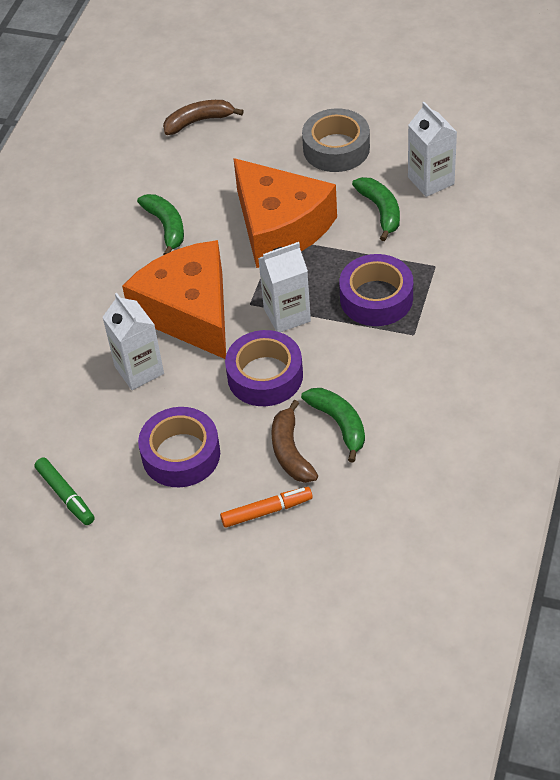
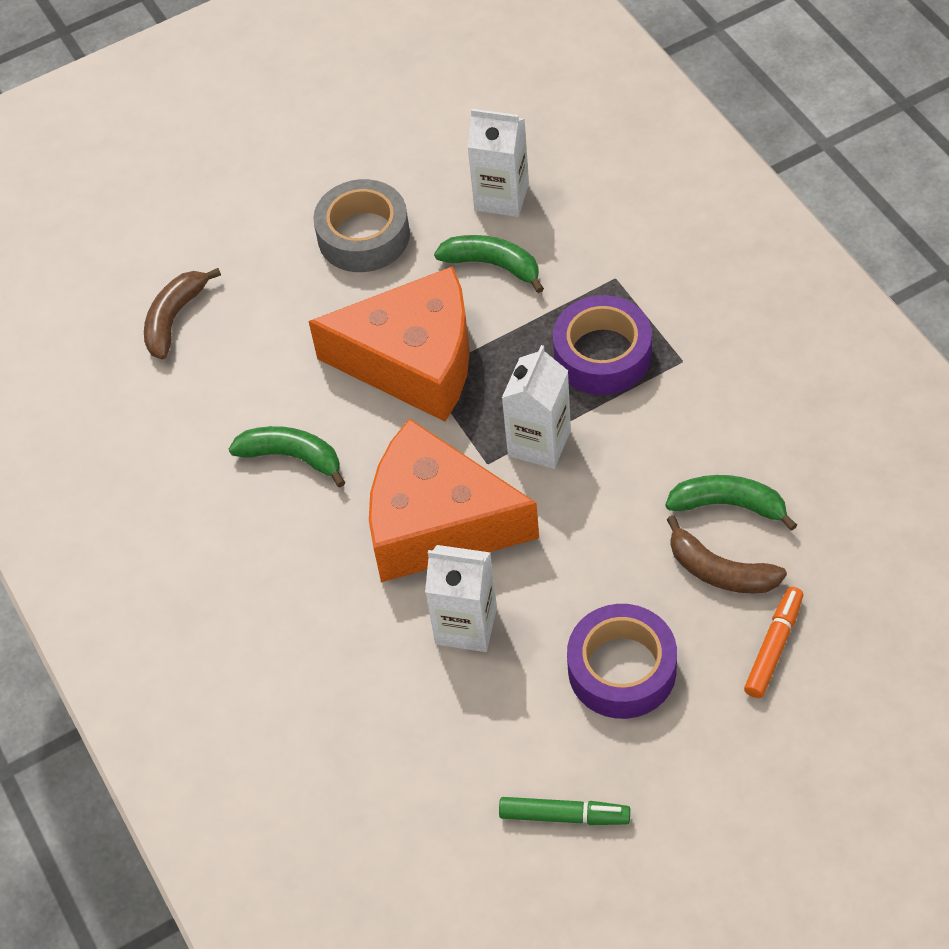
camera: 45 degrees left, 5 degrees up
(265, 376) = (598, 521): purple tape -> none

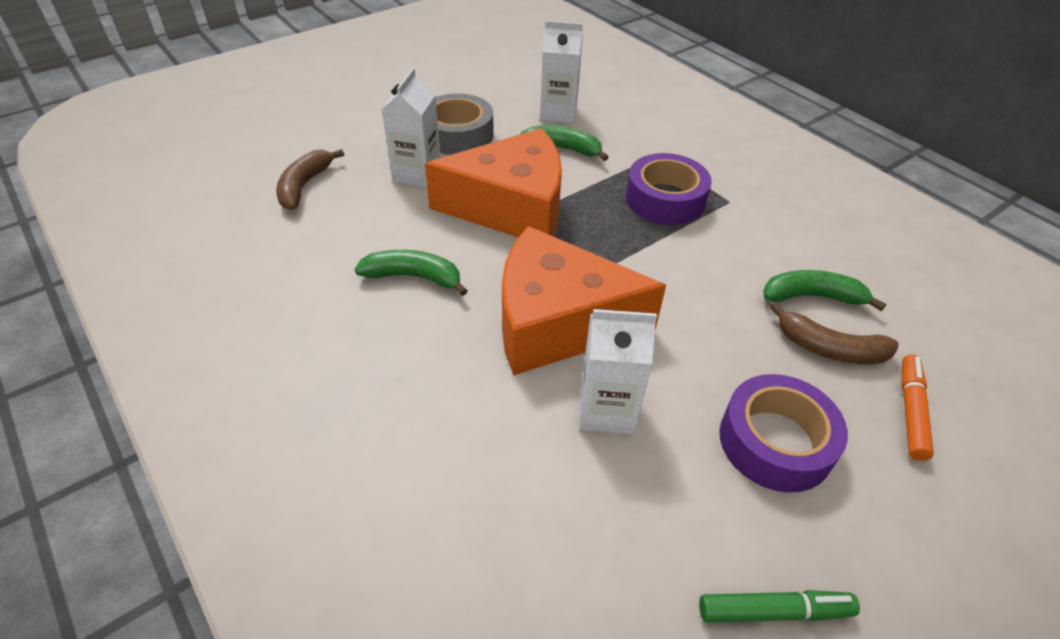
camera: 15 degrees left, 10 degrees down
(539, 443) = (632, 258): white carton -> white carton (417, 173)

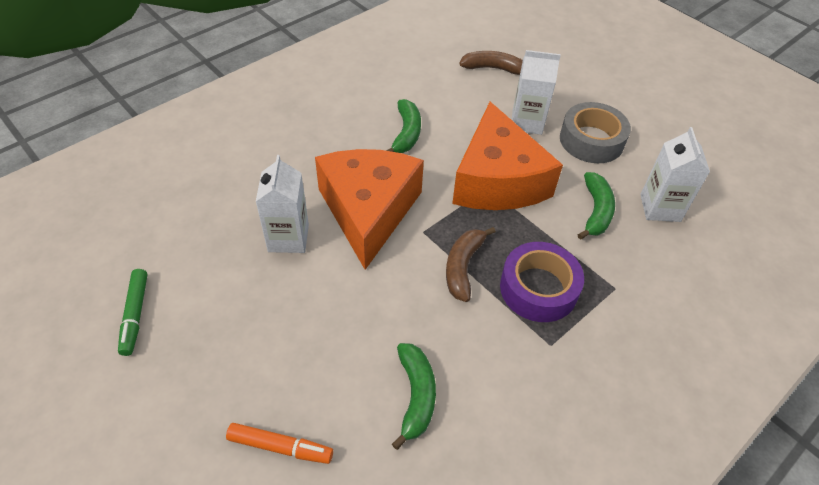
camera: 85 degrees right, 5 degrees up
(775, 442) = (256, 336): purple tape -> none
(829, 348) = (350, 396): brown banana -> brown banana (463, 267)

